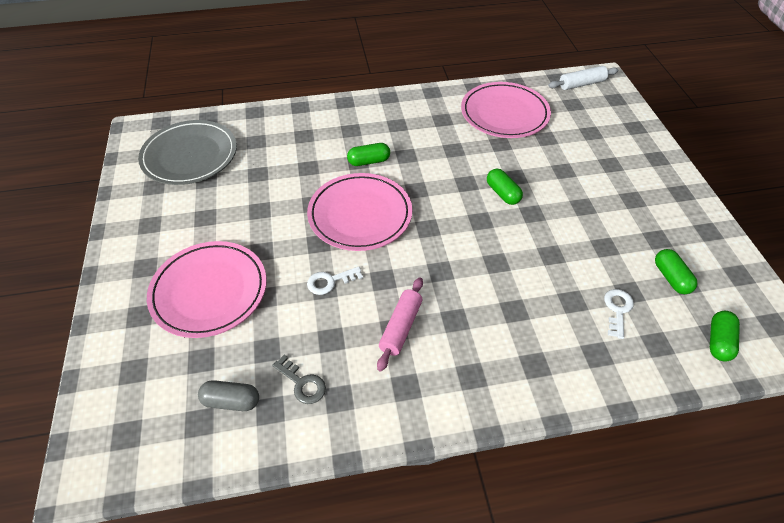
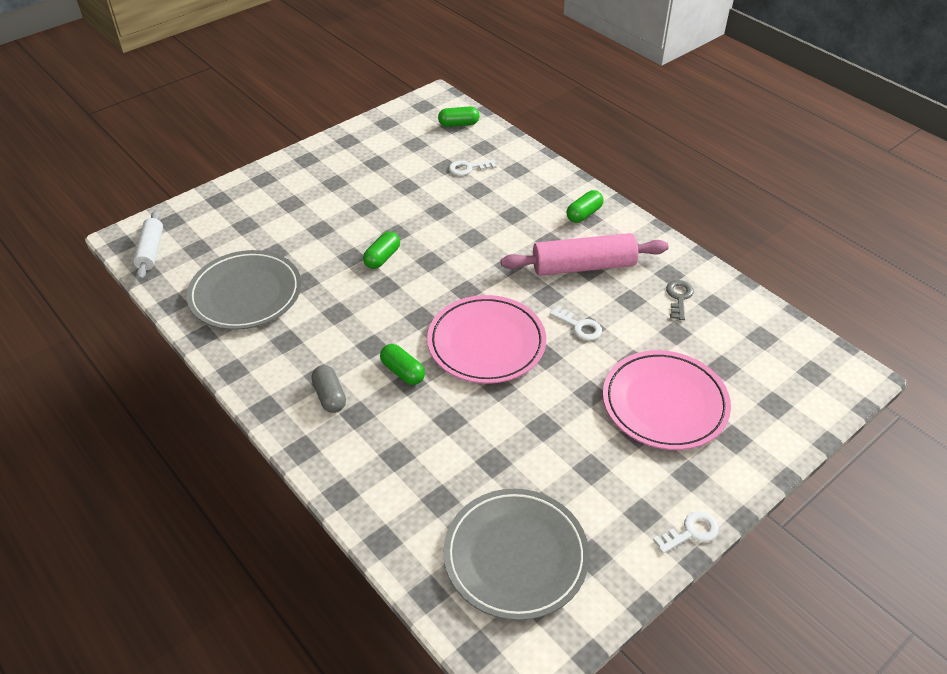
camera: 120 degrees left, 5 degrees down
(112, 241) = (691, 532): none -> white key
(231, 401) = (731, 328): grey capsule -> grey capsule (330, 396)
(401, 327) = (583, 266): pink rolling pin -> pink rolling pin, size x1.66
(504, 114) = (245, 294): pink plate -> grey plate
(581, 84) = (151, 251): white rolling pin -> white rolling pin turned 45 degrees clockwise
(671, 278) = (414, 150): green capsule -> green capsule (584, 214)

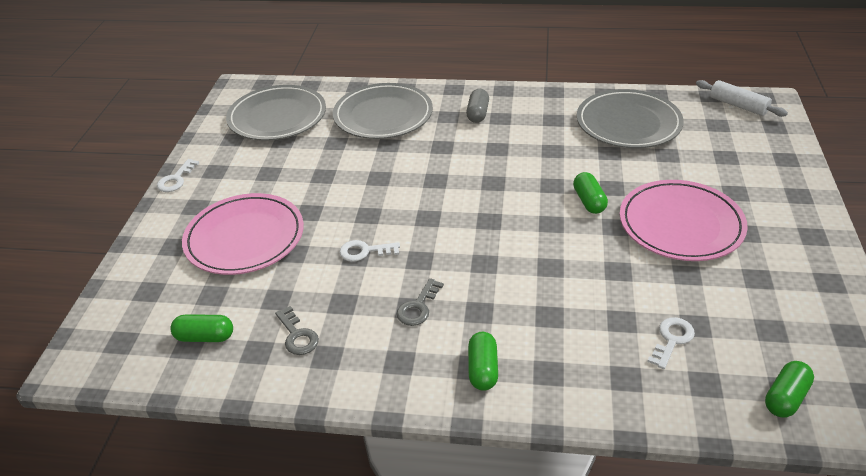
camera: 140 degrees right, 5 degrees down
(330, 396) = (477, 114): grey capsule -> grey capsule turned 75 degrees clockwise
(403, 372) = (454, 148): green capsule -> green capsule (205, 337)
(410, 465) = (383, 115): none -> grey plate
(486, 343) = (422, 196): pink plate -> pink plate (680, 224)
(583, 266) = (418, 307): pink rolling pin -> grey key

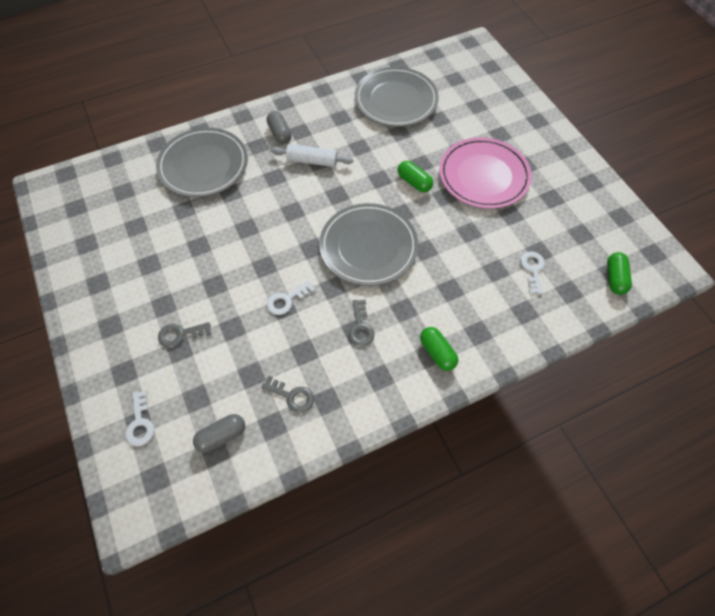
camera: 35 degrees left, 20 degrees up
(176, 179) = (67, 307): white key -> white key (140, 423)
(205, 337) = (221, 436): green capsule -> grey capsule
(245, 238) = (180, 334): pink plate -> grey key
(277, 117) = (110, 204): grey plate -> grey plate (368, 247)
(738, 105) = (457, 56): white rolling pin -> white rolling pin (312, 161)

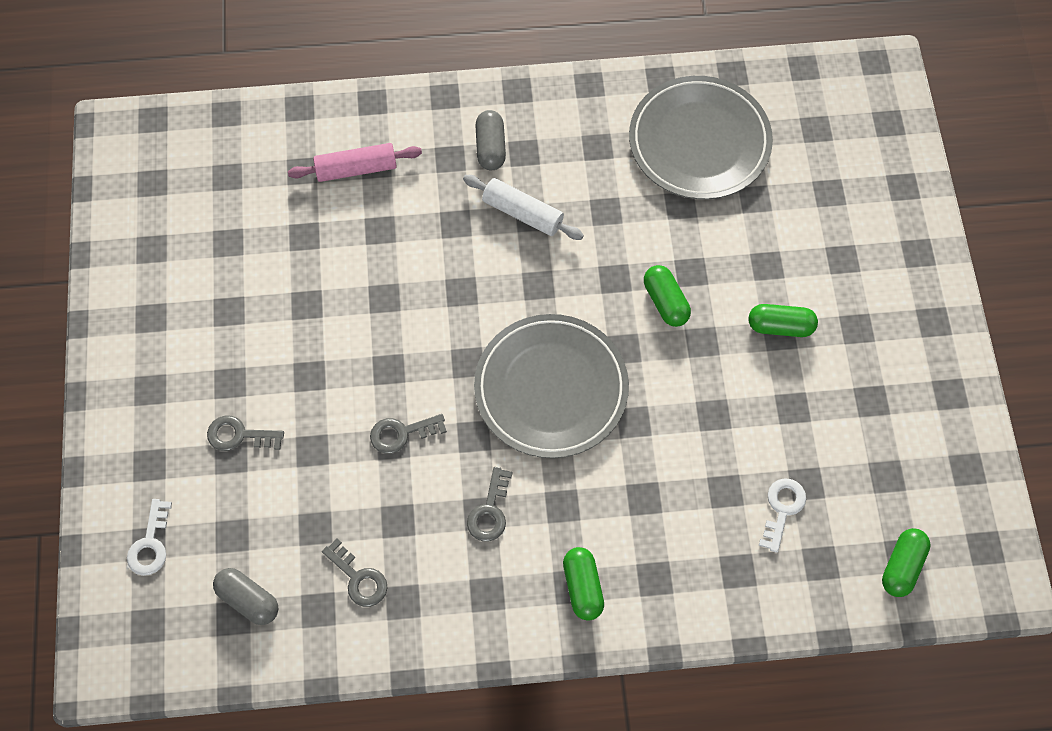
camera: 20 degrees right, 5 degrees up
(203, 165) = (356, 169): grey plate -> pink rolling pin
(221, 436) = (248, 600): grey capsule -> grey capsule turned 45 degrees clockwise
(287, 300) = (402, 433): white key -> grey key
(483, 176) = (780, 326): pink plate -> green capsule

